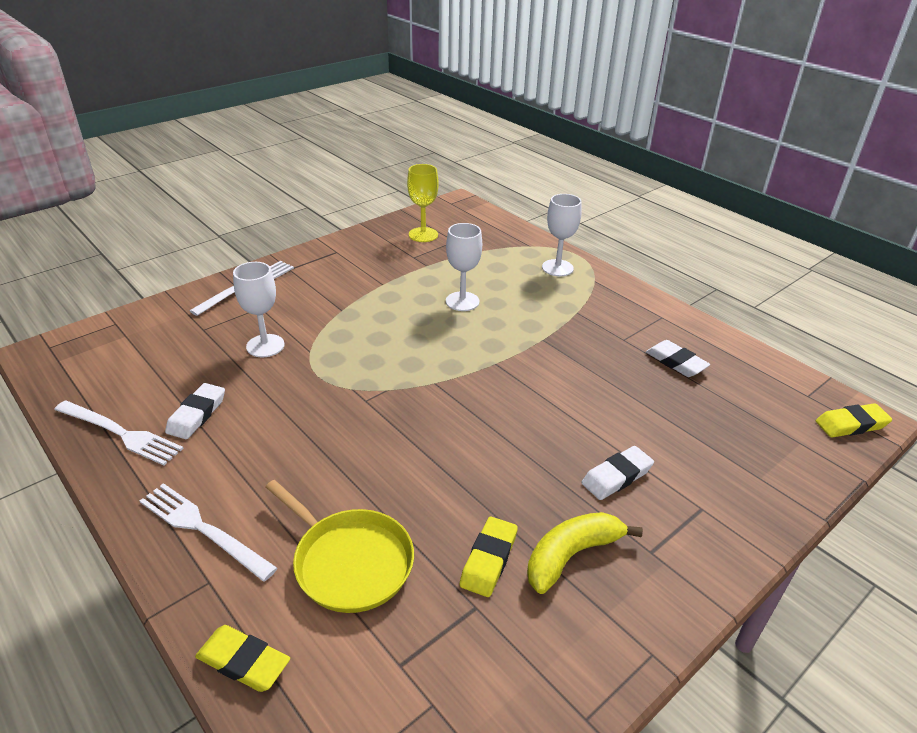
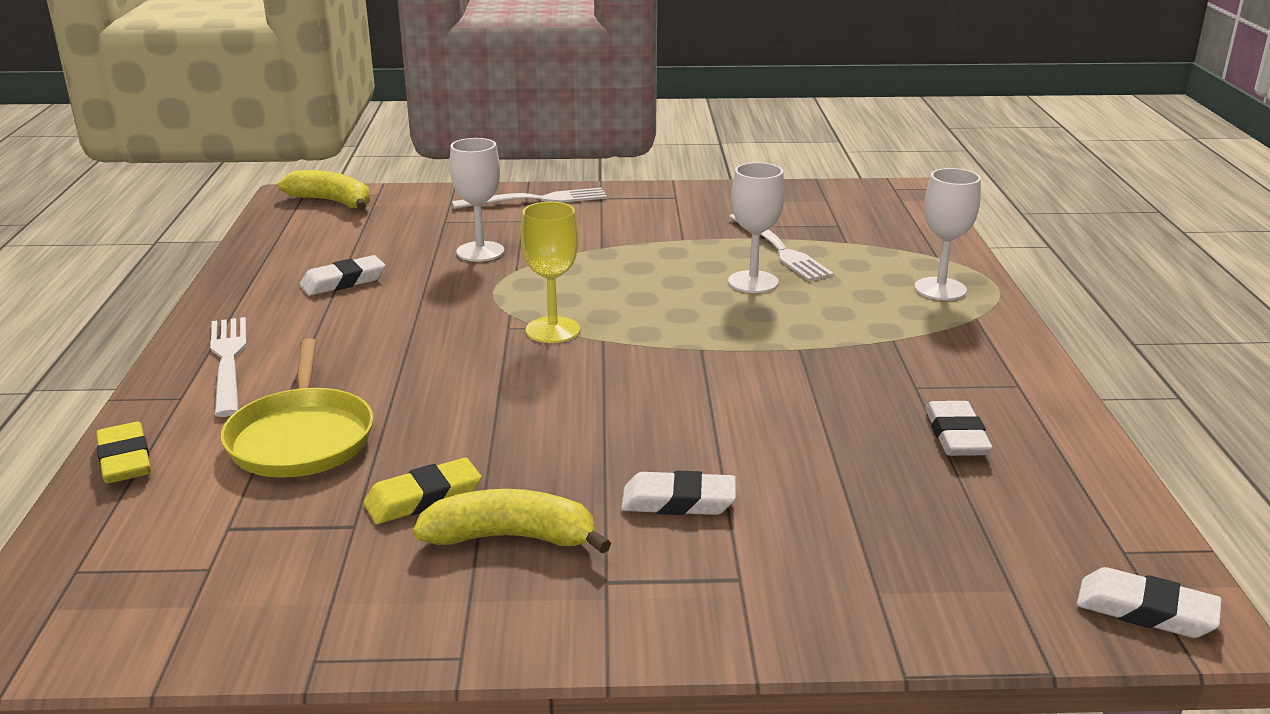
camera: 40 degrees right, 10 degrees down
(85, 345) = (332, 202): none -> yellow banana
(120, 433) = (267, 272): white fork -> white fork (779, 249)
(423, 235) = (805, 209): yellow goblet -> yellow goblet (553, 330)
(851, 424) = (1145, 611): yellow eraser -> white eraser

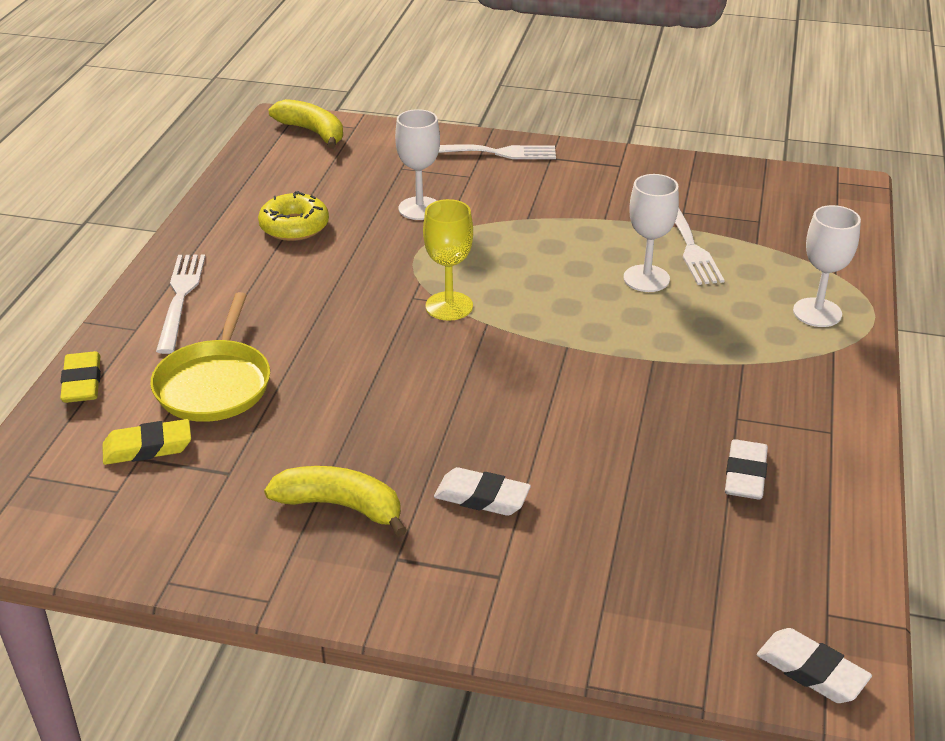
camera: 15 degrees right, 10 degrees up
(343, 282) = (294, 226): white eraser -> yellow donut
(423, 498) = (287, 458): yellow eraser -> yellow eraser (148, 447)

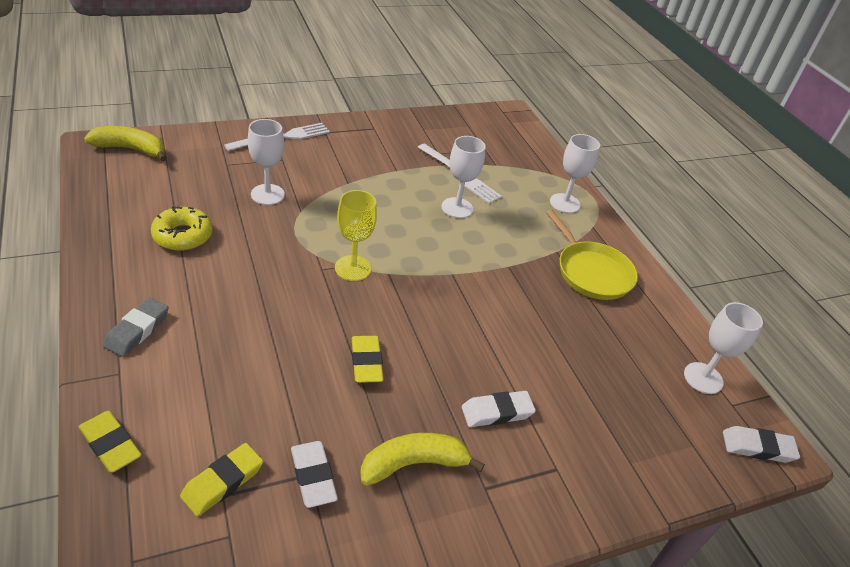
camera: 40 degrees left, 5 degrees up
(180, 298) = (137, 330): white fork -> grey eraser
(215, 384) = (231, 398): yellow pan -> yellow pan (591, 272)
(378, 399) = (366, 362): none -> yellow eraser
(745, 475) = (621, 329): white eraser -> white eraser (313, 476)
(813, 569) = (703, 378): none -> white goblet

